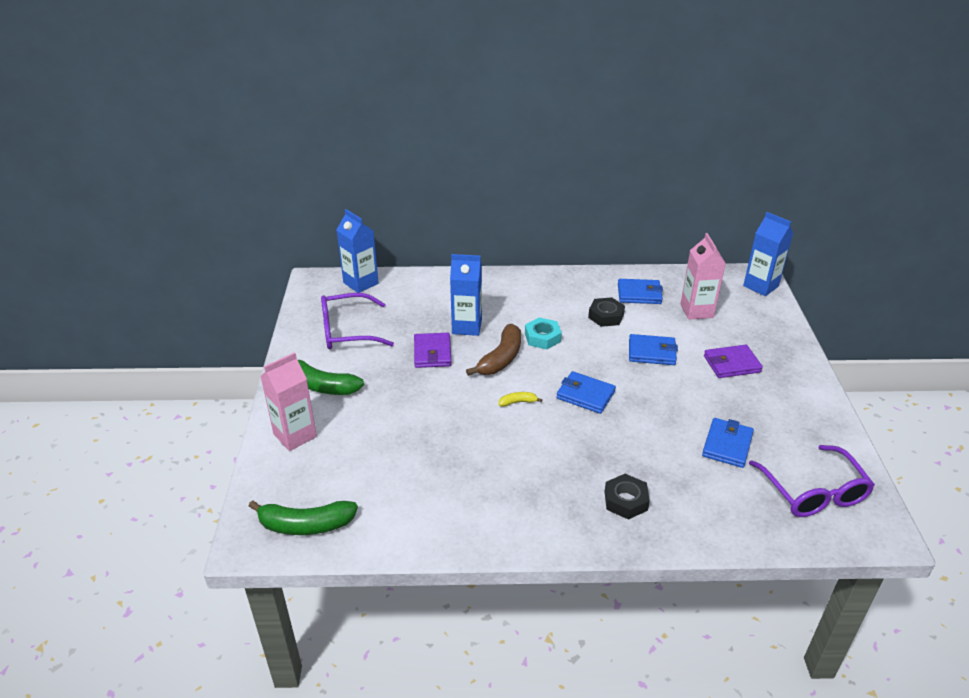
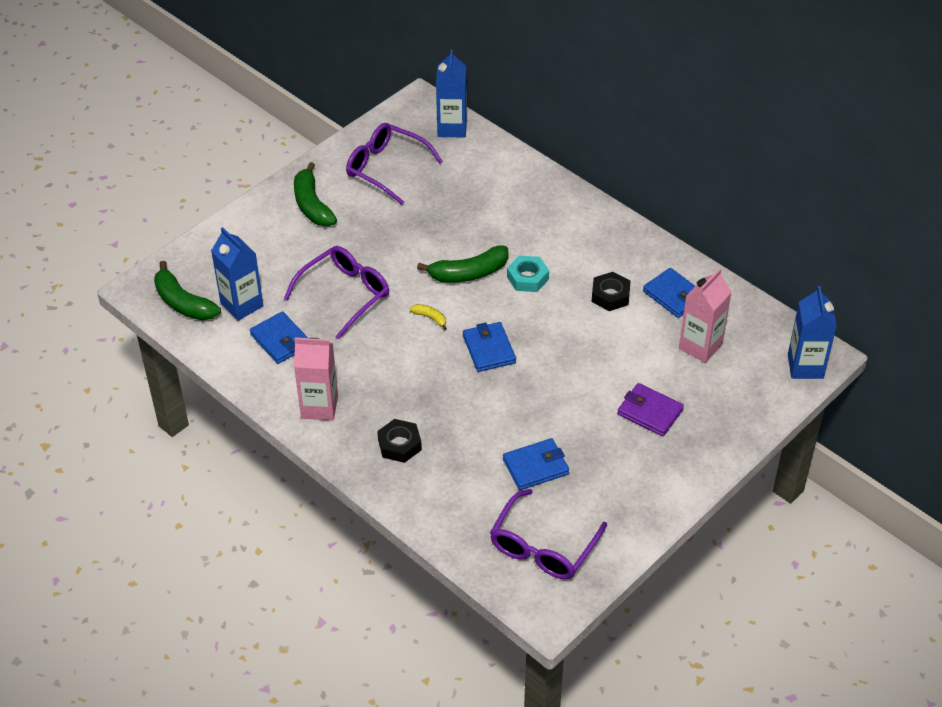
camera: 45 degrees right, 10 degrees up
(295, 435) = (249, 232): pink carton -> pink carton (319, 407)
(432, 353) = (424, 232): purple wallet -> none
(434, 429) = (344, 295): none -> purple glasses
(467, 326) = (481, 226): blue carton -> blue carton (242, 305)
(501, 358) = (468, 273): brown banana -> green banana
(652, 352) = (598, 354): blue wallet -> blue wallet (280, 340)

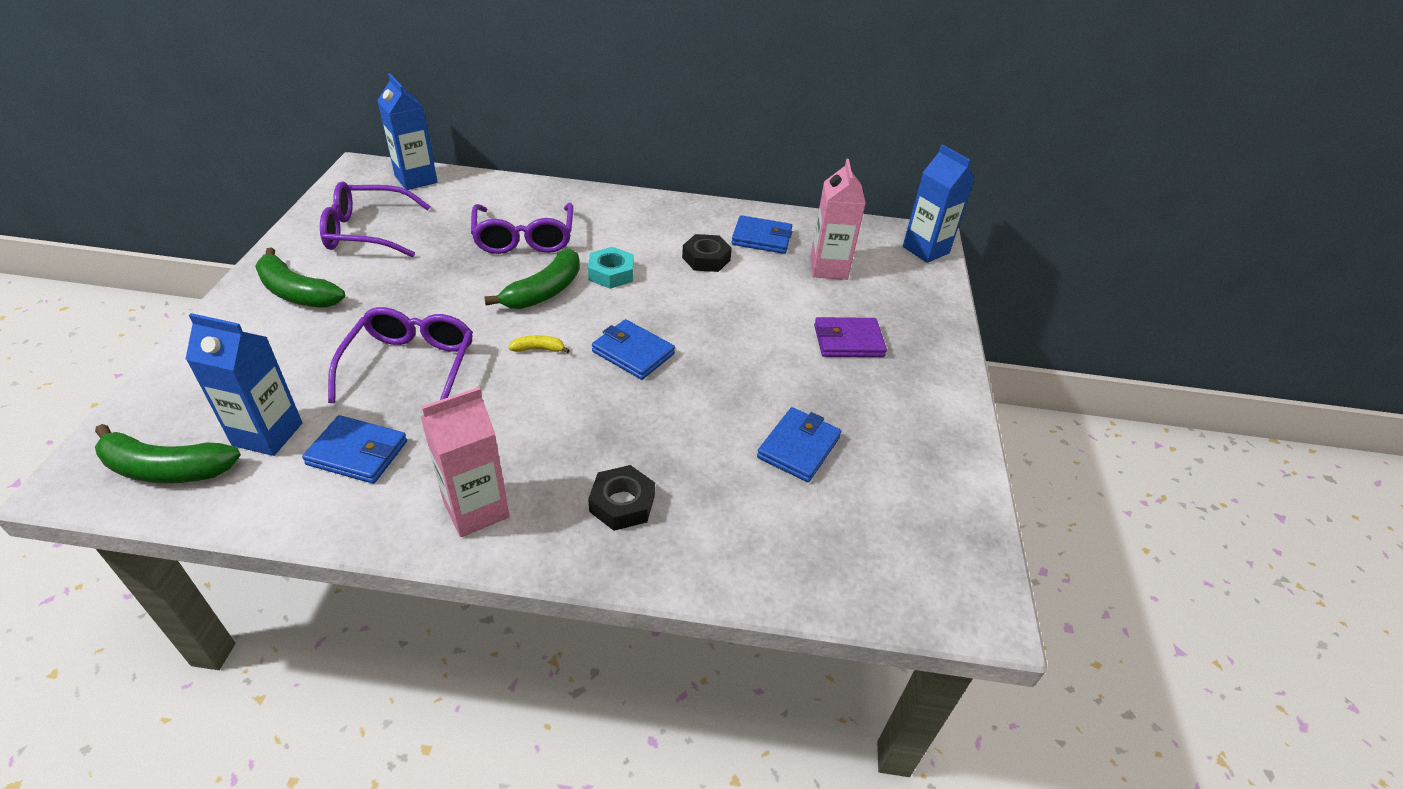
camera: 40 degrees left, 5 degrees down
(543, 546) = (896, 531): purple glasses -> purple glasses (524, 238)

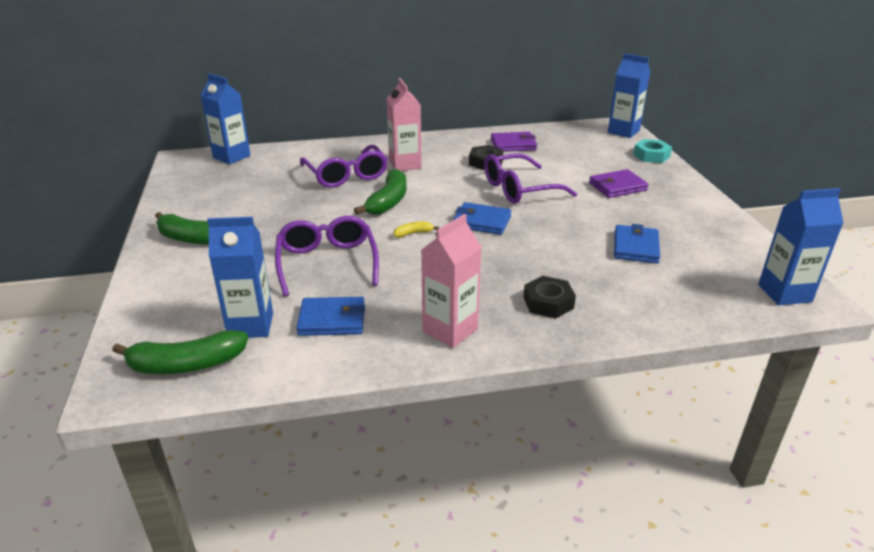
camera: 15 degrees left, 10 degrees down
(369, 232) = (222, 193): purple glasses -> purple glasses (520, 189)
(611, 273) = (427, 182): turquoise nut -> turquoise nut (651, 156)
(761, 238) = (513, 145): blue wallet -> purple wallet
(828, 268) = (571, 152): pink carton -> pink carton (405, 164)
(945, 583) = (784, 293): none -> blue carton

